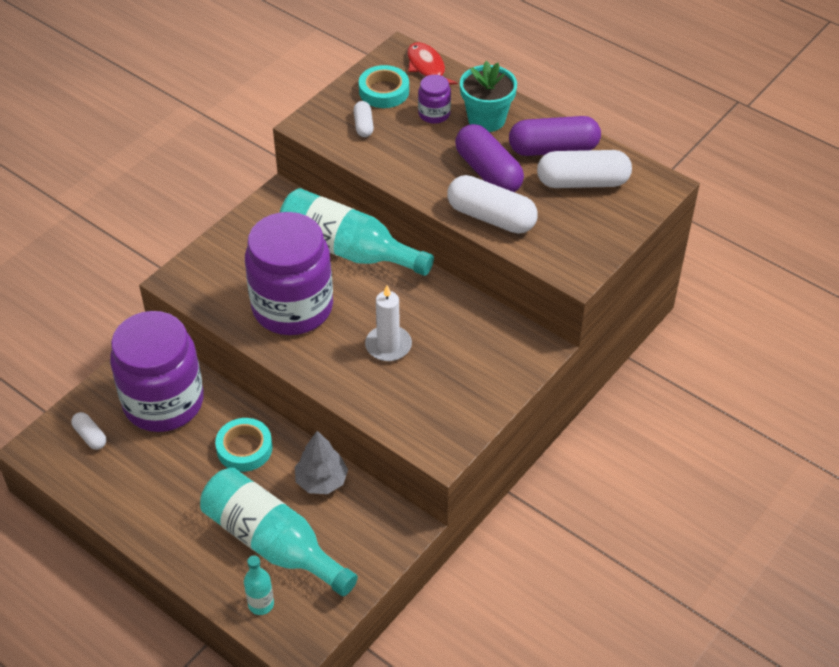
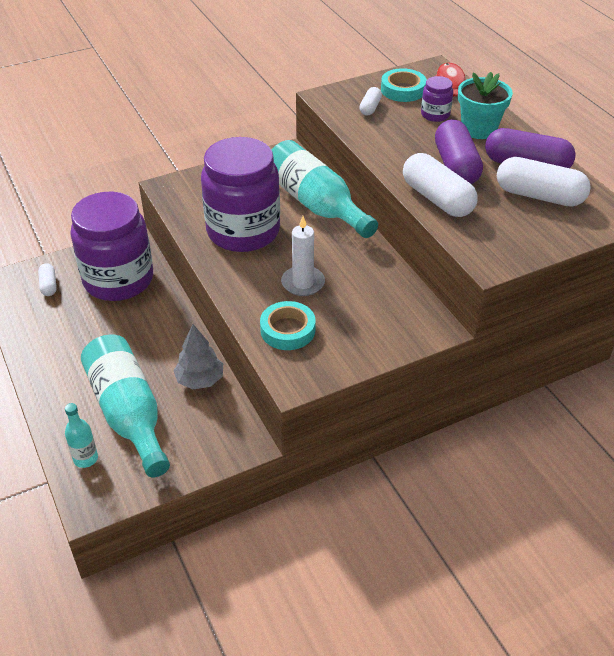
camera: 25 degrees right, 5 degrees down
(244, 448) = (156, 334): turquoise tape -> turquoise tape (288, 330)

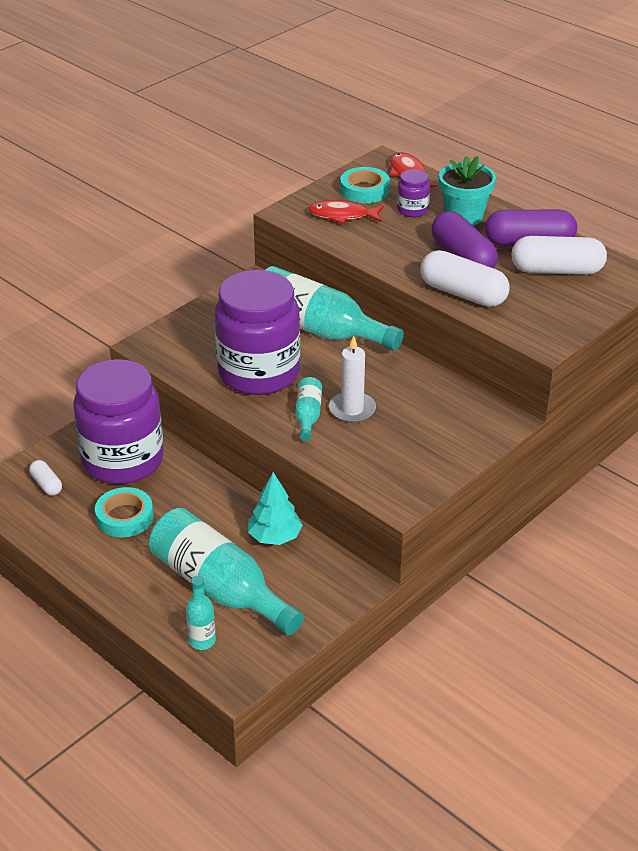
camera: 20 degrees left, 5 degrees down
(200, 380) = (274, 537): grey tree -> turquoise tree
(261, 279) = (308, 416): none -> turquoise bottle
(288, 330) = (364, 457): turquoise tape -> turquoise tape (124, 517)
(370, 108) = (342, 215): white capsule -> red fish

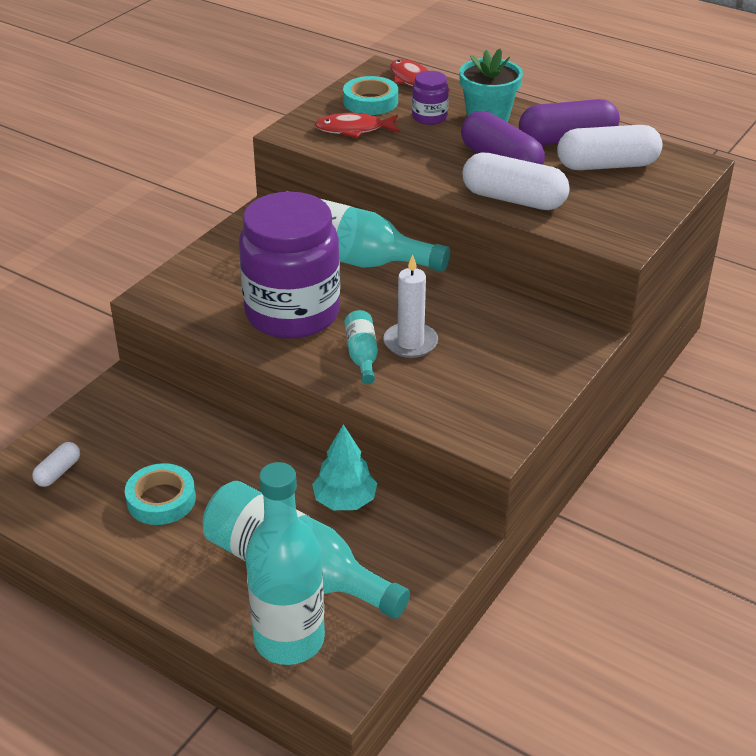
camera: 10 degrees left, 0 degrees up
(46, 484) = (58, 472): white capsule -> white capsule turned 75 degrees clockwise
(123, 460) = (144, 432): purple jar -> none
(202, 641) = (289, 639): turquoise bottle -> turquoise bottle, size x2.14

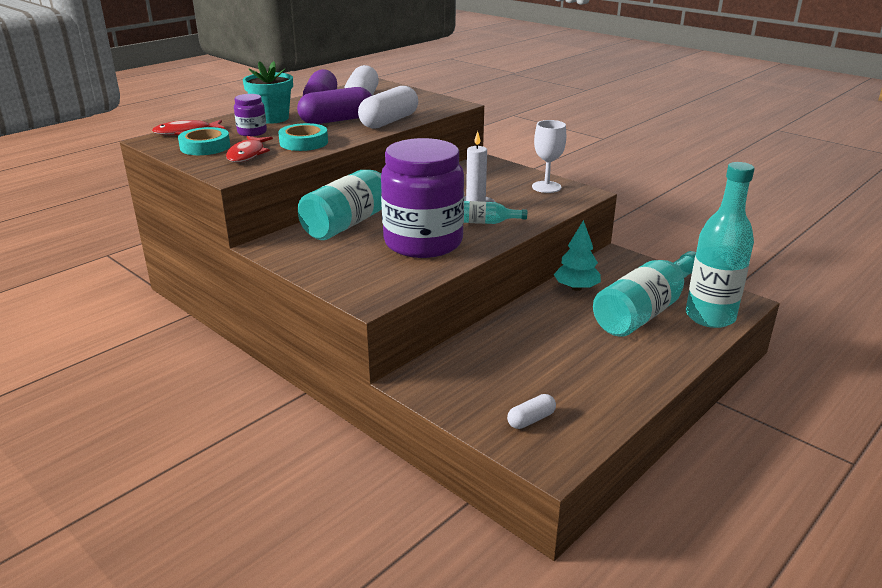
camera: 80 degrees left, 10 degrees down
(58, 472) = (531, 419): white capsule -> white capsule turned 75 degrees counterclockwise
(161, 499) = (571, 364): turquoise tape -> turquoise tape (304, 142)
(506, 403) = (546, 187): none -> white goblet

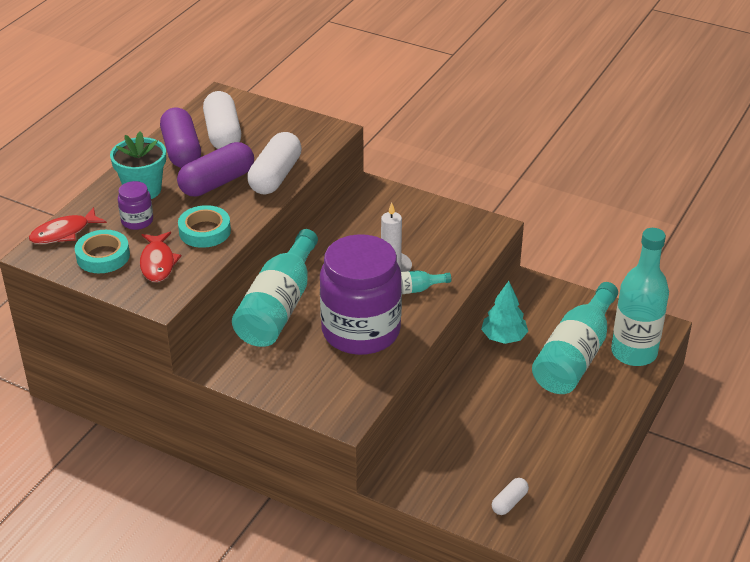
camera: 15 degrees left, 10 degrees up
(546, 187) = (451, 223): white goblet -> none

